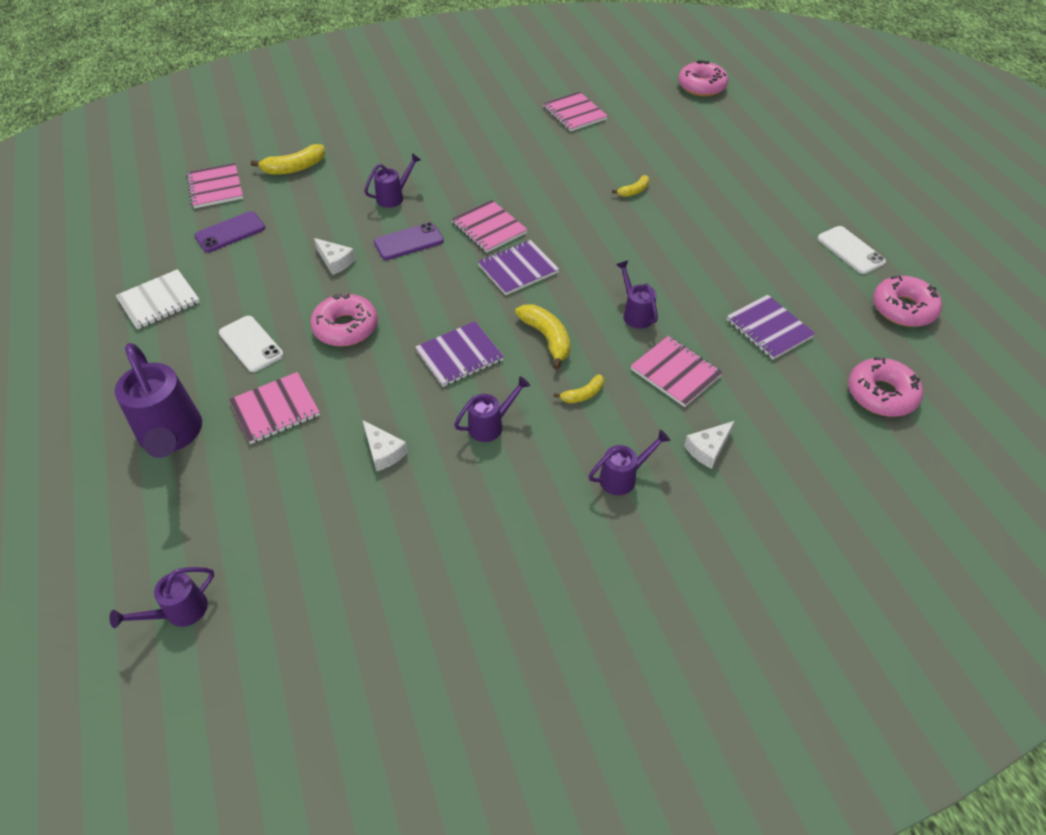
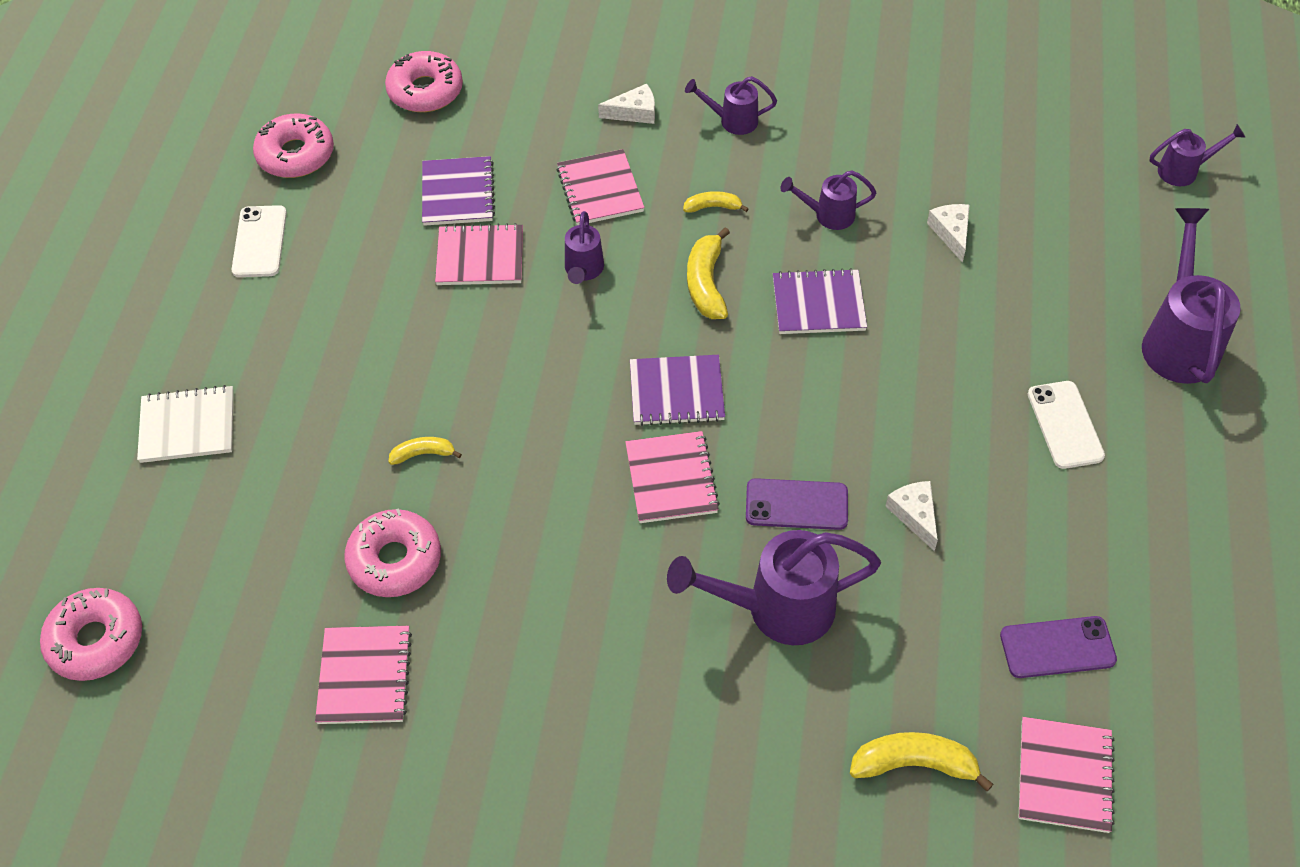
camera: 150 degrees left, 5 degrees up
(159, 301) = (1181, 551): white notebook -> white notebook (187, 426)
(275, 409) = (1054, 325): pink notebook -> pink notebook (480, 257)
(346, 327) = (938, 398): pink donut -> pink donut (395, 560)
(394, 197) = (777, 609): purple watering can -> purple watering can, size x1.85

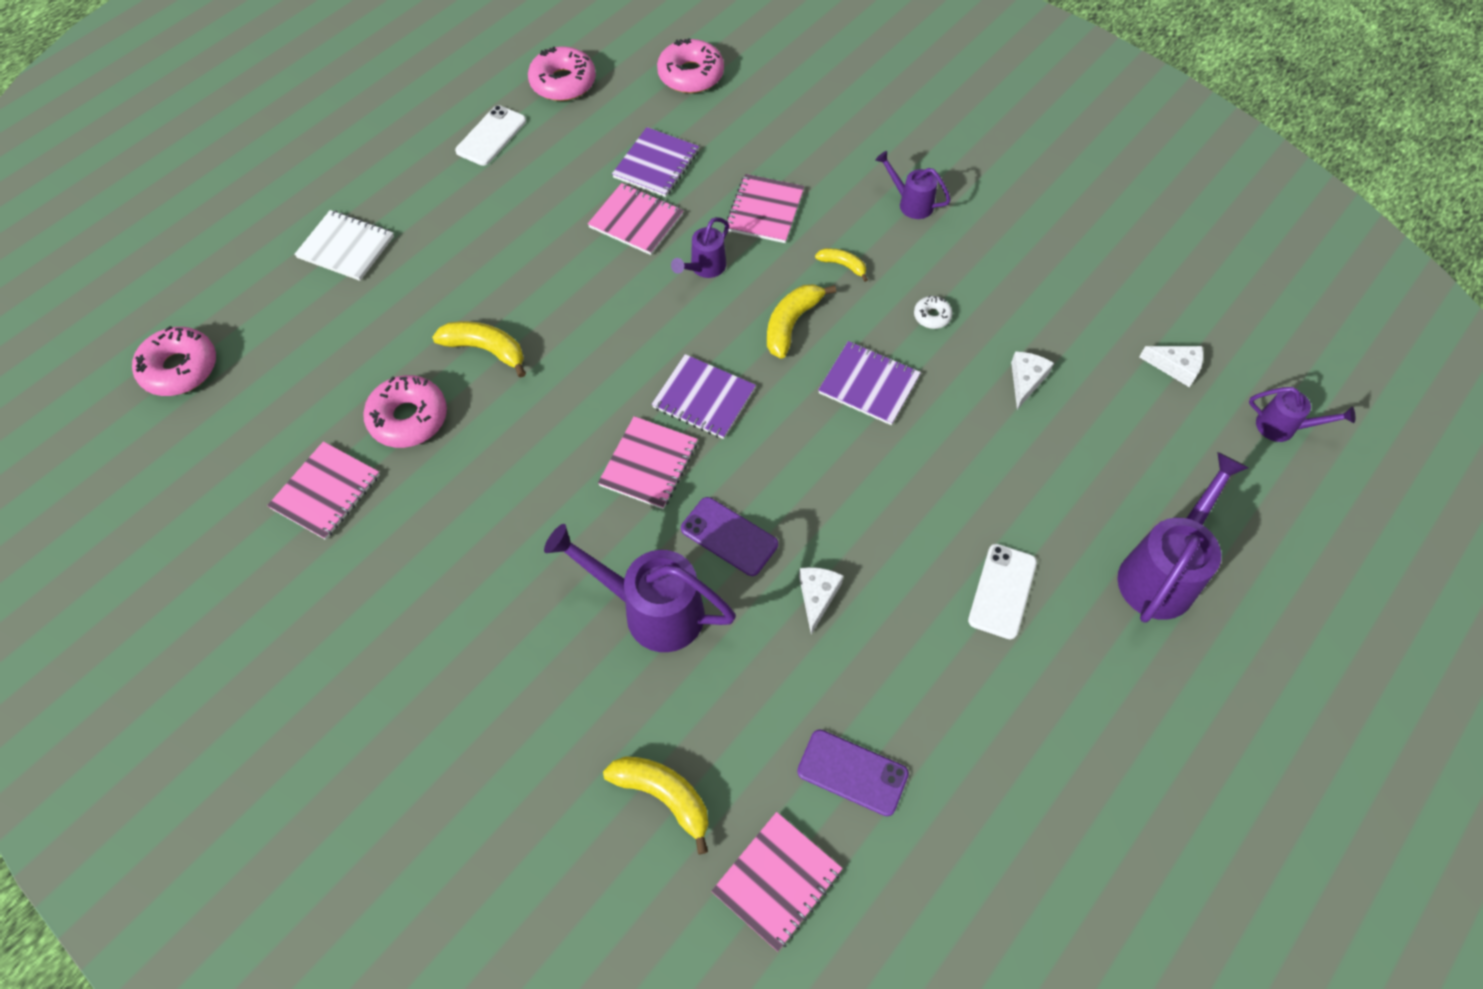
camera: 30 degrees right, 5 degrees up
(423, 454) = (486, 350): yellow banana -> yellow banana, size x1.70
(634, 112) = (837, 161): white cheese -> white cheese (1175, 367)
(828, 215) = (932, 316): purple watering can -> white donut

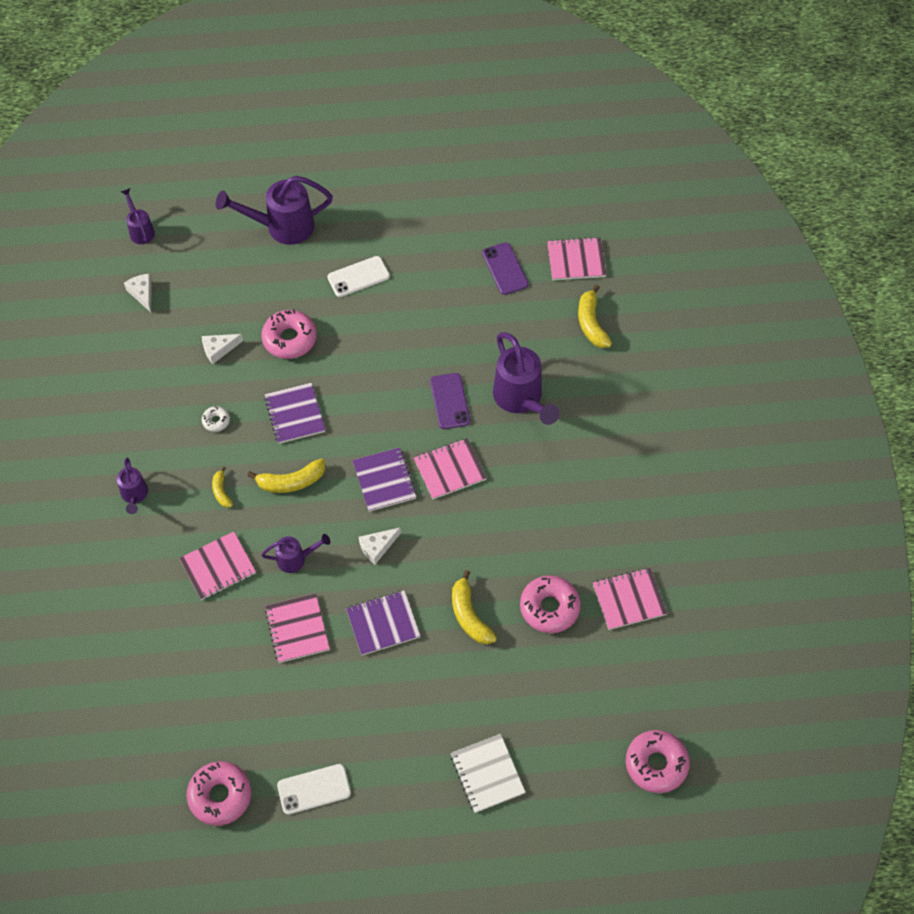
camera: 135 degrees left, 0 degrees up
(656, 164) = (239, 662): purple notebook -> purple notebook (383, 623)
(691, 75) = (134, 719): pink donut -> pink donut (289, 339)
(817, 596) = (440, 342): white cheese -> white cheese (377, 547)

